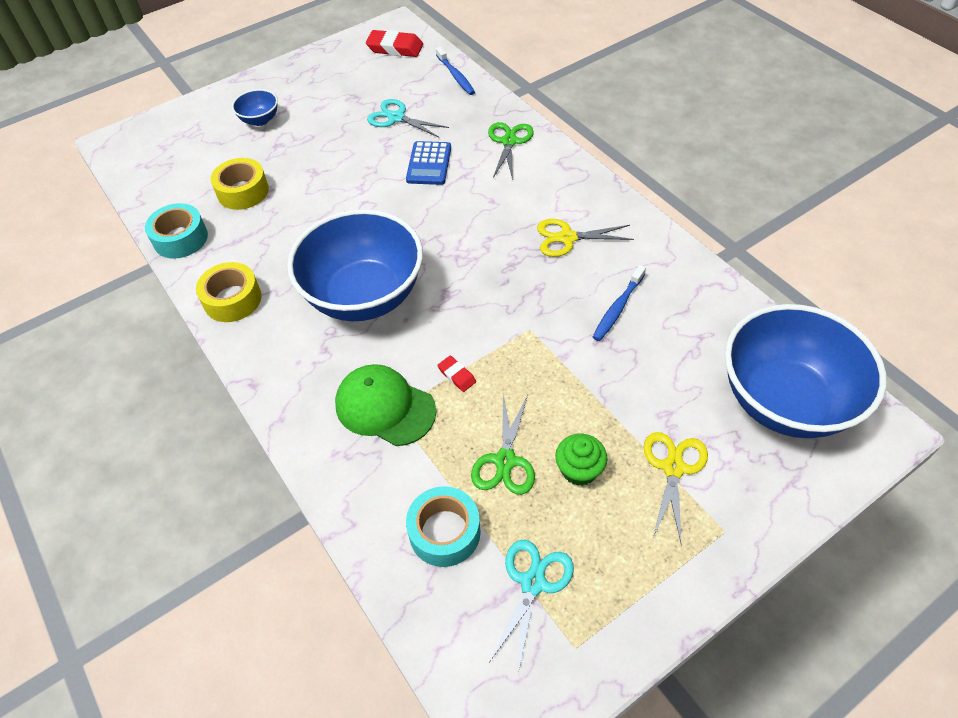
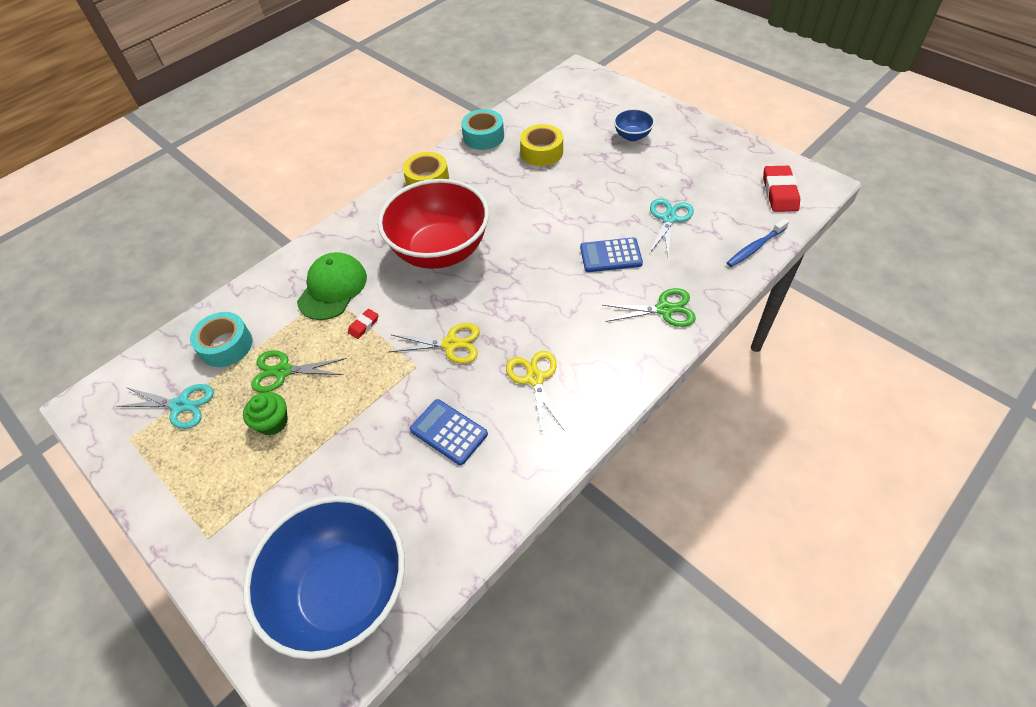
camera: 80 degrees right, 0 degrees up
(364, 296) = (440, 251): blue bowl -> red bowl
(618, 308) = (449, 432): blue toothbrush -> blue calculator
(673, 468) = (271, 493): yellow scissors -> yellow scissors (451, 344)

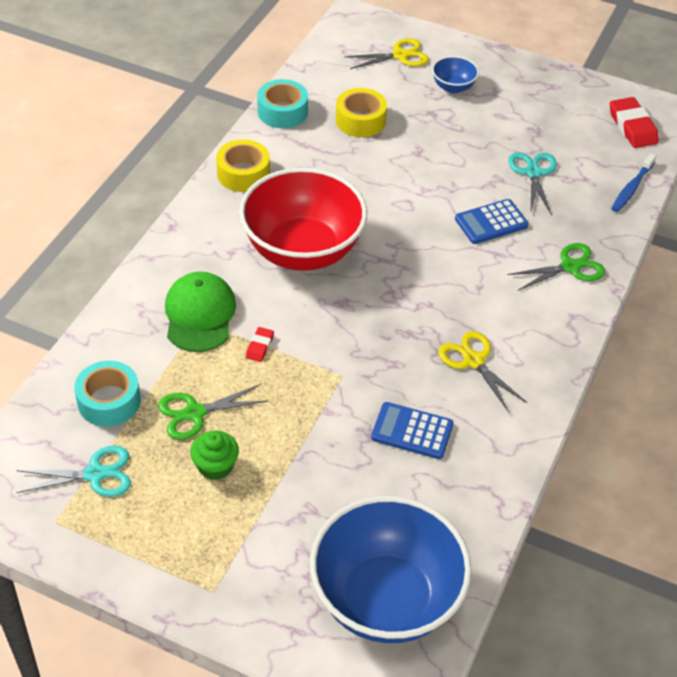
camera: 25 degrees left, 5 degrees down
(451, 344) = (368, 346): yellow scissors -> yellow scissors (400, 55)

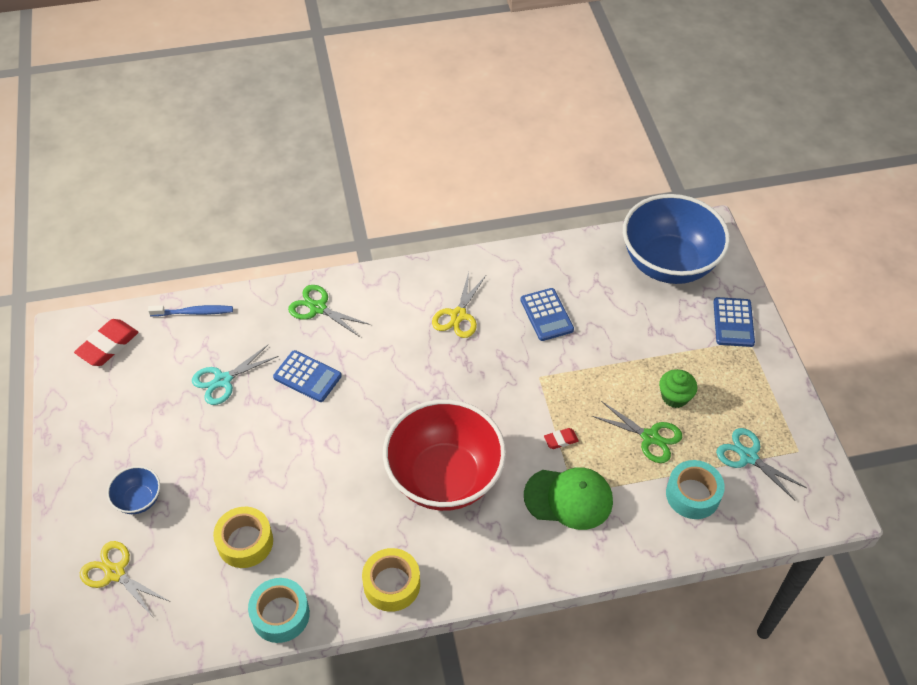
camera: 125 degrees left, 5 degrees up
(199, 314) = (569, 498): green cap -> green cap turned 135 degrees counterclockwise
(248, 596) = (733, 322): none -> blue calculator

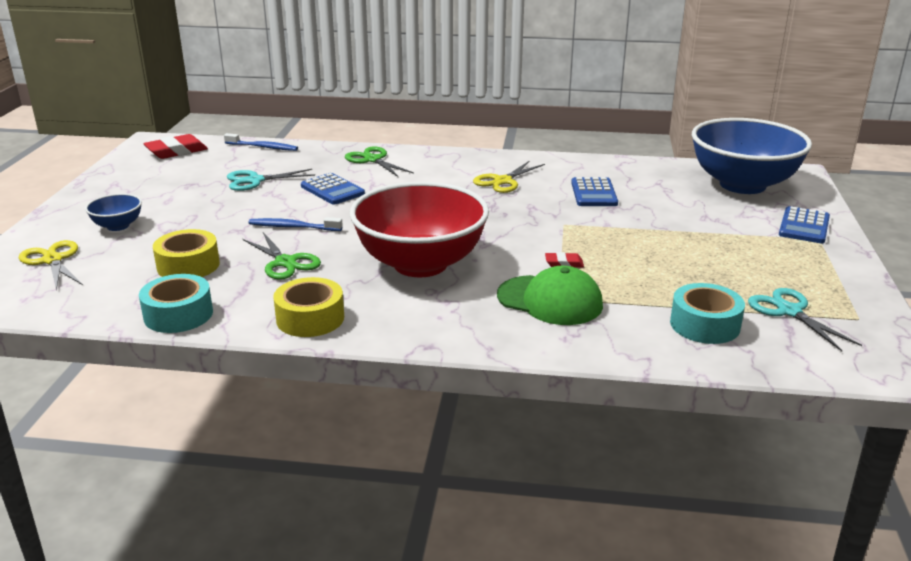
camera: 20 degrees right, 25 degrees down
(304, 452) = (293, 227): none -> blue toothbrush
(650, 437) = (670, 278): green scissors -> green scissors (285, 262)
(675, 397) = (713, 259): green cupcake -> none

